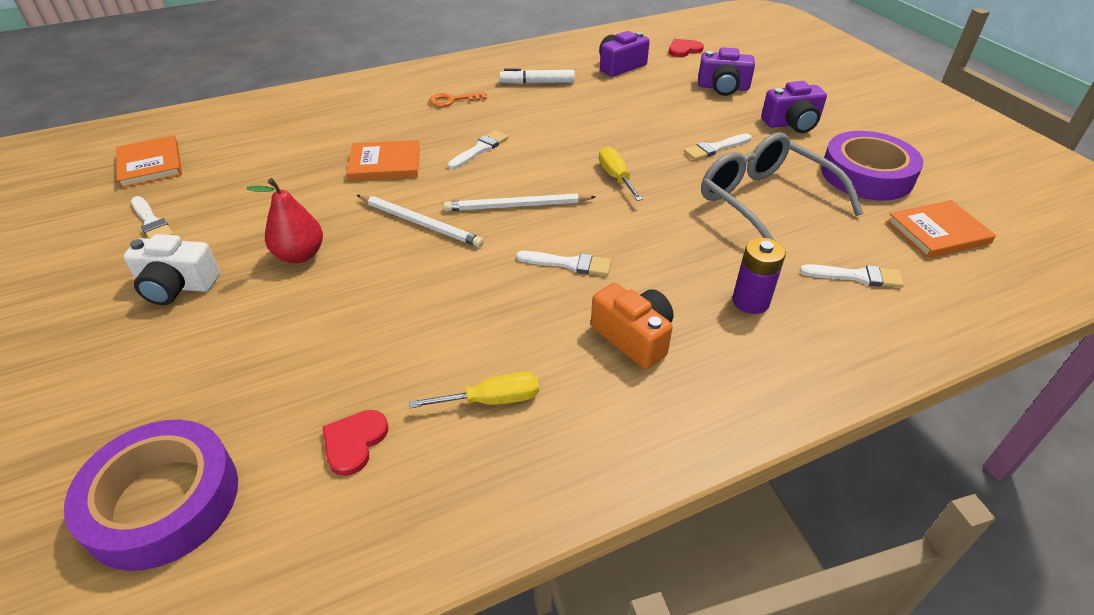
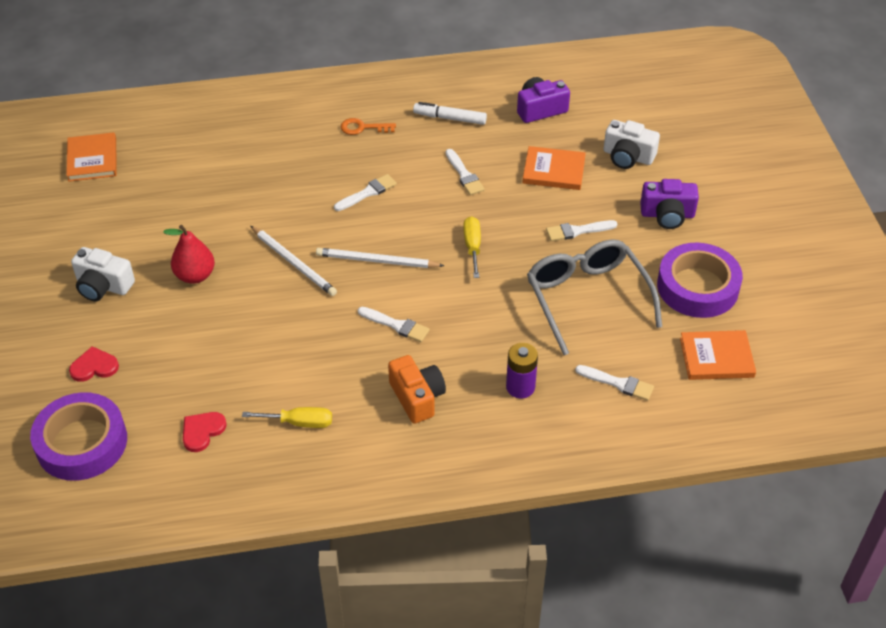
camera: 15 degrees right, 5 degrees up
(151, 222) = (89, 222): white brush -> white brush (464, 175)
(385, 164) = (282, 195): orange book -> orange book (554, 171)
(684, 50) = (617, 96): red heart -> red heart (94, 366)
(723, 87) = (628, 156): purple camera -> white camera

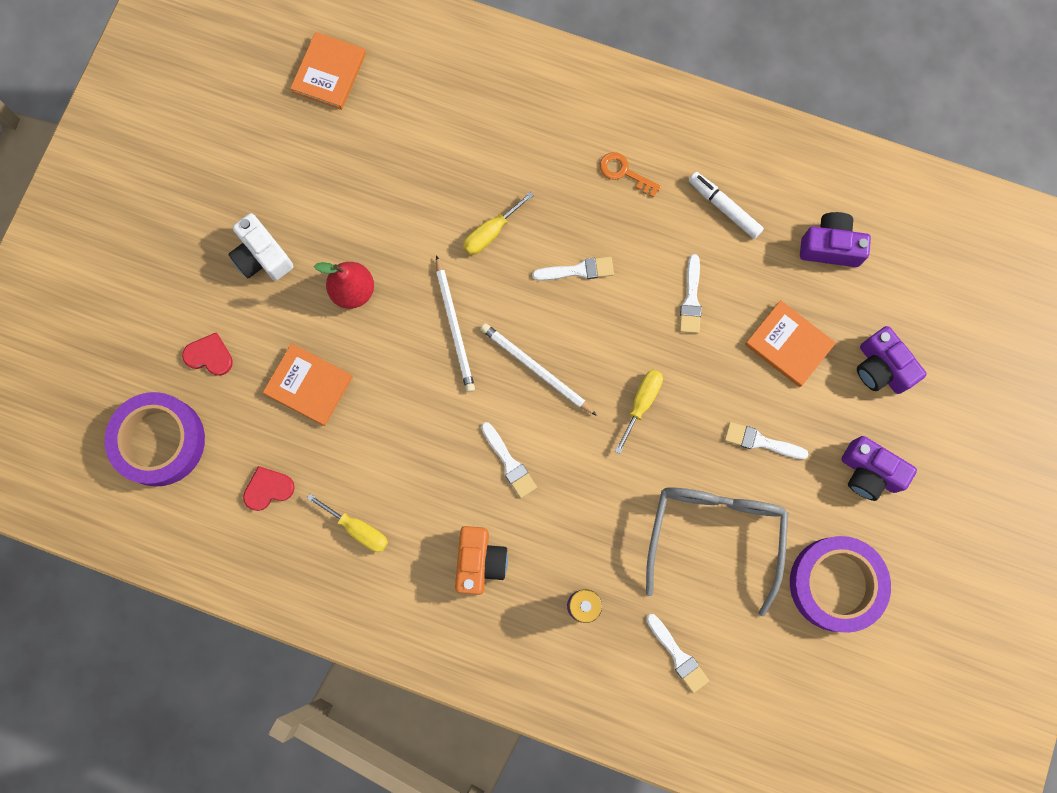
camera: 30 degrees right, 30 degrees up
(284, 198) = (490, 233): none -> yellow screwdriver
(628, 156) = (881, 368): white camera -> purple camera
(716, 358) = (794, 681): orange book -> orange book (309, 385)

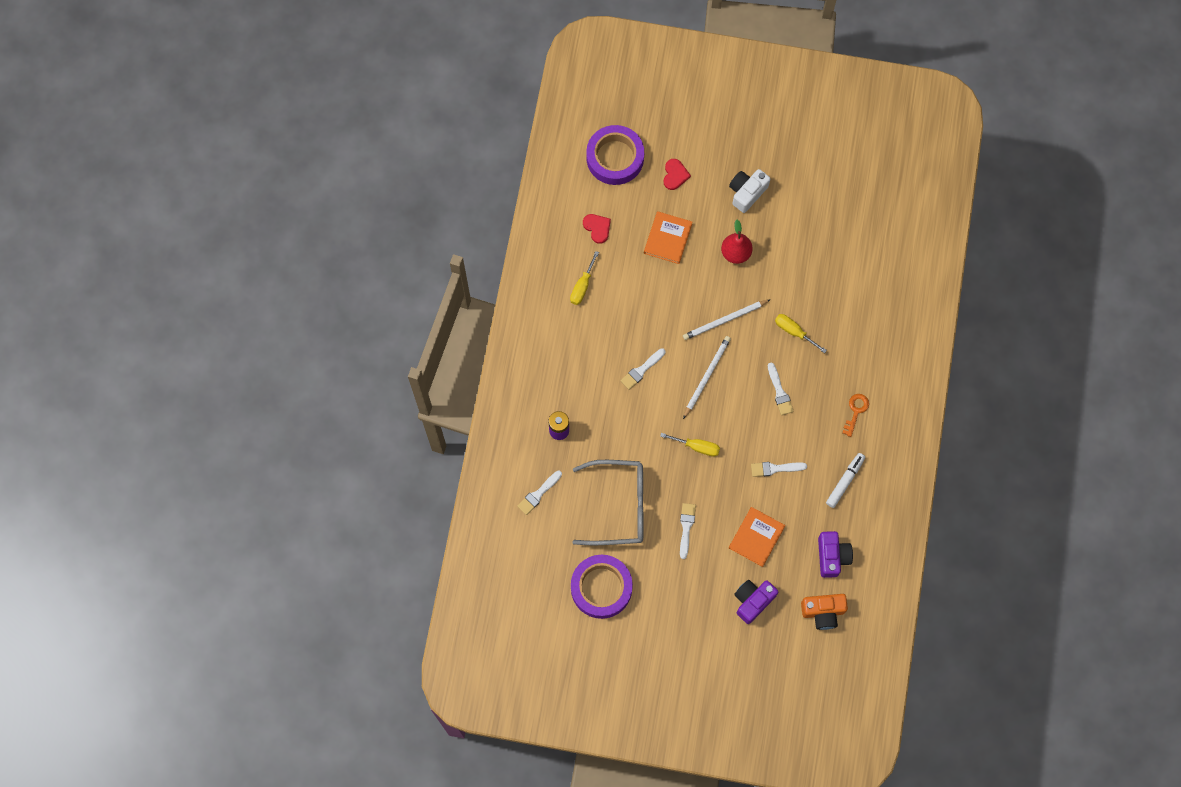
camera: 80 degrees right, 5 degrees down
(329, 73) = (884, 208): orange book -> none
(479, 561) = (575, 363): orange camera -> orange camera (823, 612)
(869, 472) = (679, 601): purple camera -> none

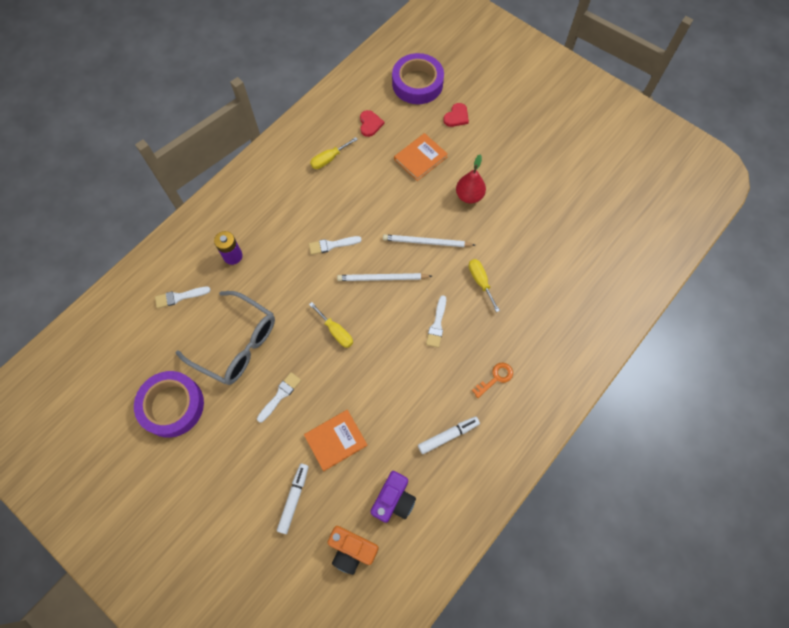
camera: 30 degrees right, 5 degrees down
(706, 376) = (382, 278): white pencil -> white pencil turned 150 degrees counterclockwise
(747, 193) = (507, 156): white camera -> none
(753, 601) = (294, 498): purple camera -> white marker
(775, 468) = (391, 388): white brush -> none

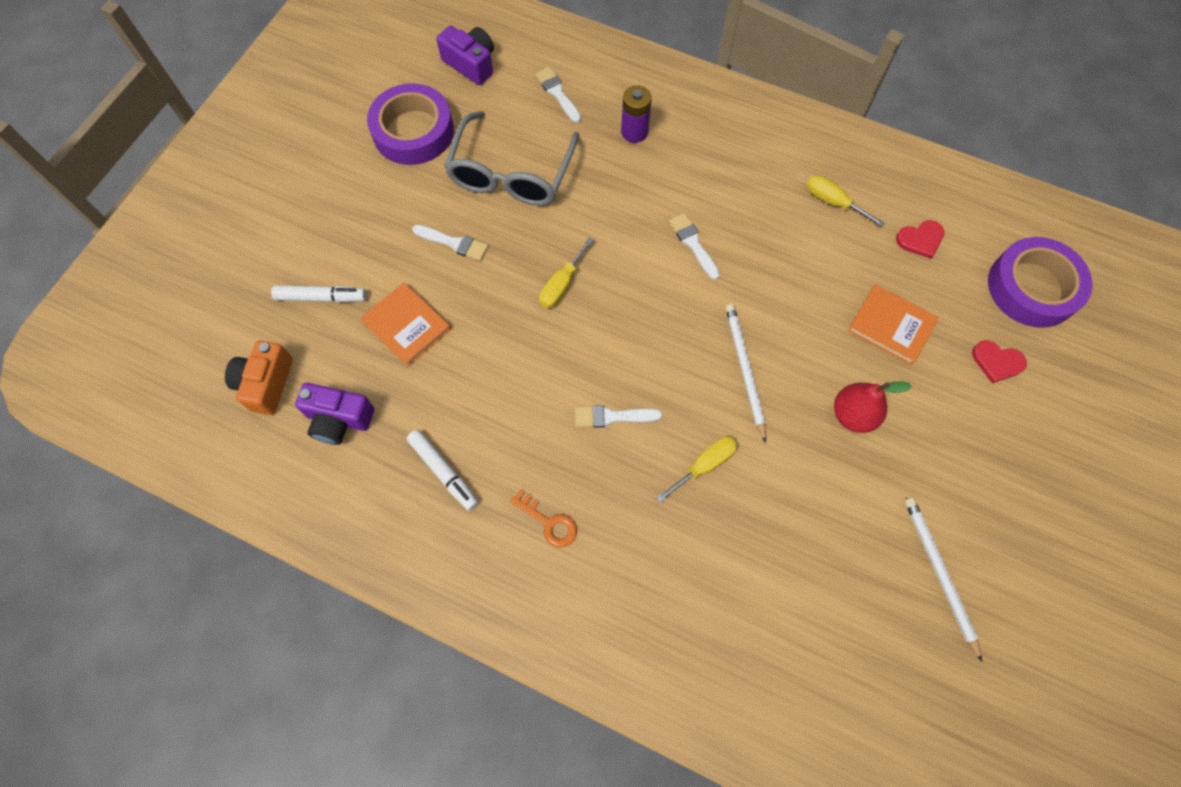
camera: 75 degrees right, 0 degrees up
(126, 351) = (471, 64): none -> purple camera
(382, 278) = (663, 323): white pencil -> white pencil (939, 574)

